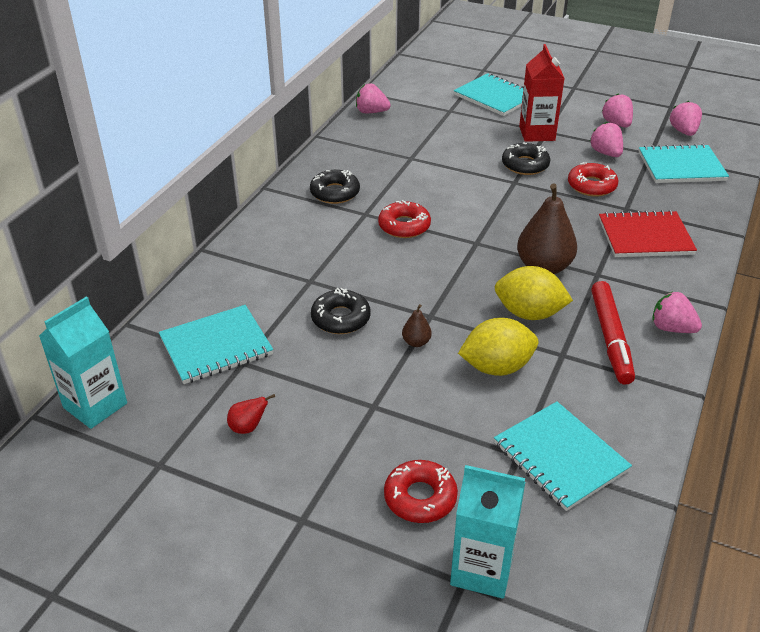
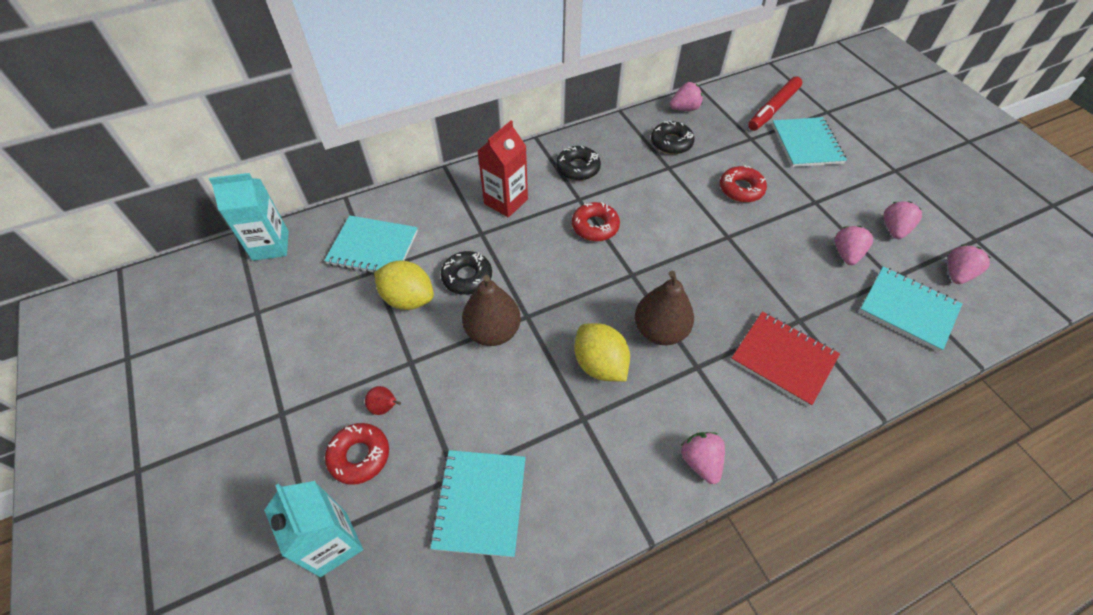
camera: 40 degrees right, 15 degrees up
(248, 427) = (326, 322): red pear -> red pear (385, 407)
(371, 112) = (684, 108): pink strawberry -> pink strawberry turned 105 degrees clockwise
(416, 342) = (493, 331): brown pear -> brown pear, size x2.18
(496, 367) = (523, 393): yellow lemon -> yellow lemon (408, 299)
(525, 165) = (756, 225): black donut -> black donut (671, 143)
(537, 133) = (803, 199): red carton -> red carton (506, 201)
(591, 186) = (793, 279): red donut -> red donut (741, 189)
(610, 337) = (638, 432): red marker -> red marker (773, 109)

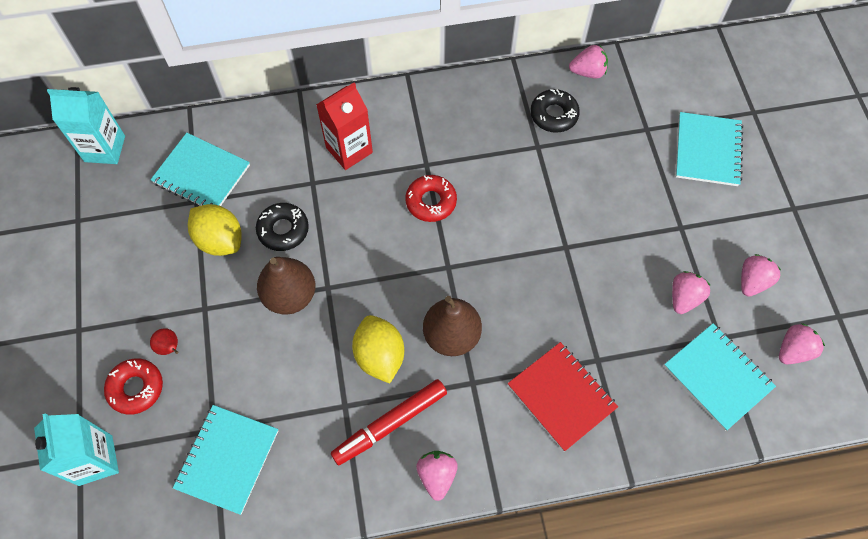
camera: 15 degrees right, 10 degrees up
(578, 168) = (439, 125): black donut -> none
(741, 189) = (606, 192): red donut -> none
(773, 109) = (691, 94): red marker -> red marker (391, 424)

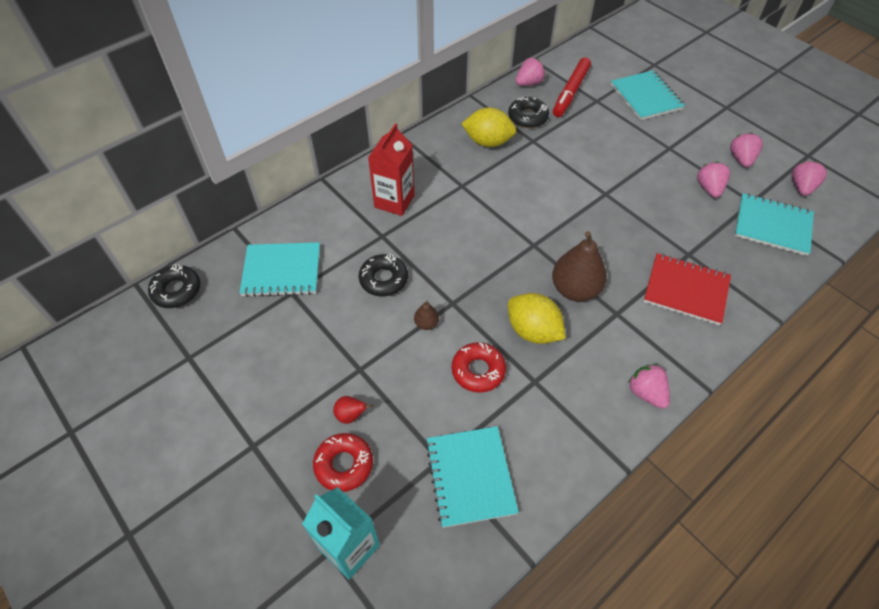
camera: 30 degrees left, 10 degrees down
(105, 149) = (176, 290): turquoise carton -> black donut
(220, 240) = (335, 311): yellow lemon -> yellow lemon (488, 142)
(290, 295) = (426, 323): brown pear -> brown pear, size x0.46
(391, 424) = (581, 375): red marker -> red marker (571, 92)
(431, 201) = (485, 208): red donut -> red donut (478, 370)

